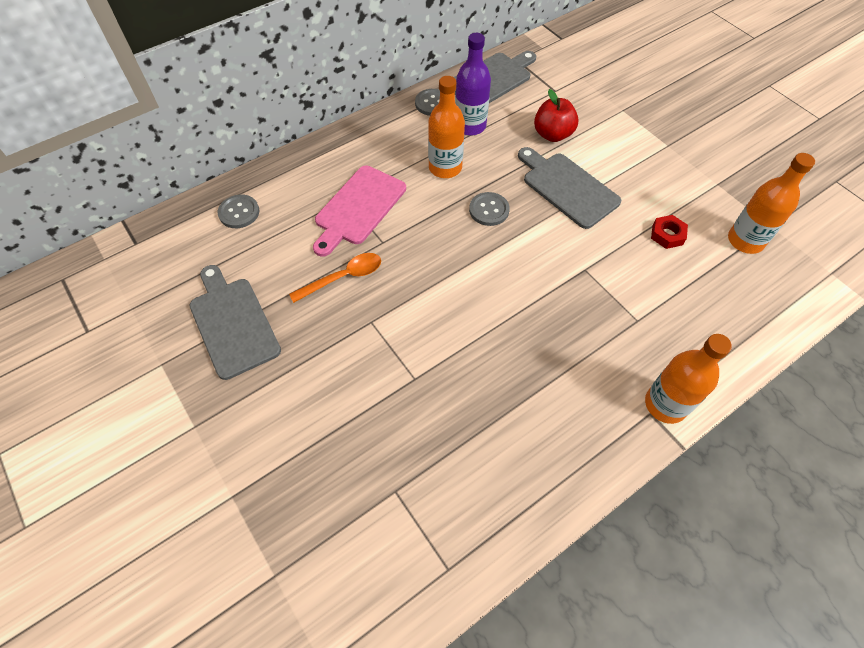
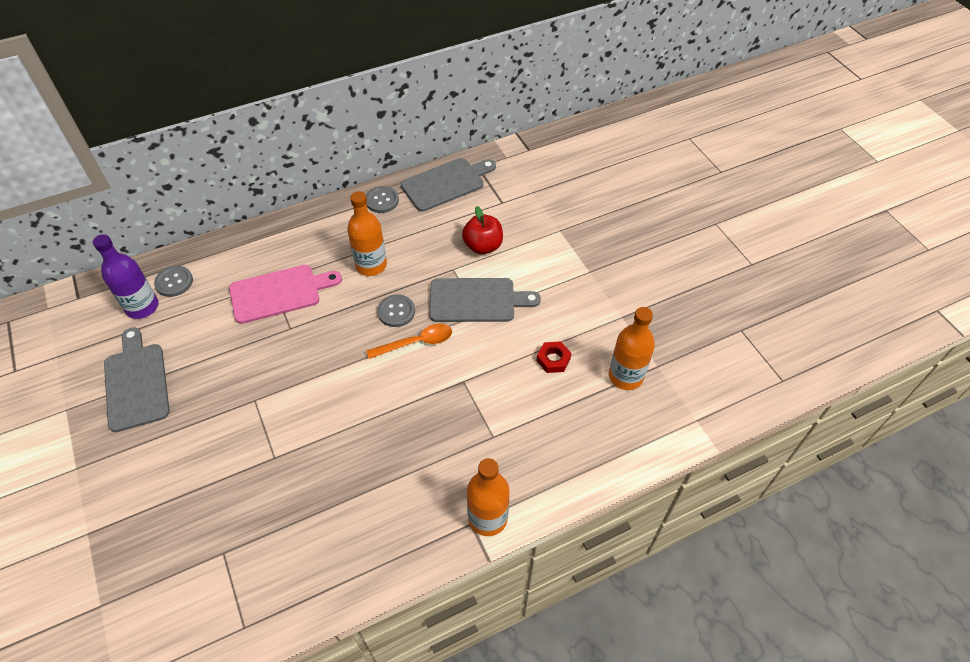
camera: 10 degrees right, 5 degrees down
(343, 277) = (244, 356): orange spoon -> orange spoon (416, 343)
(358, 208) = (279, 293): pink cutting board -> pink cutting board turned 150 degrees counterclockwise
(470, 126) = (409, 227): purple bottle -> purple bottle (142, 307)
(567, 188) = (477, 300): grey cutting board -> grey cutting board turned 120 degrees clockwise

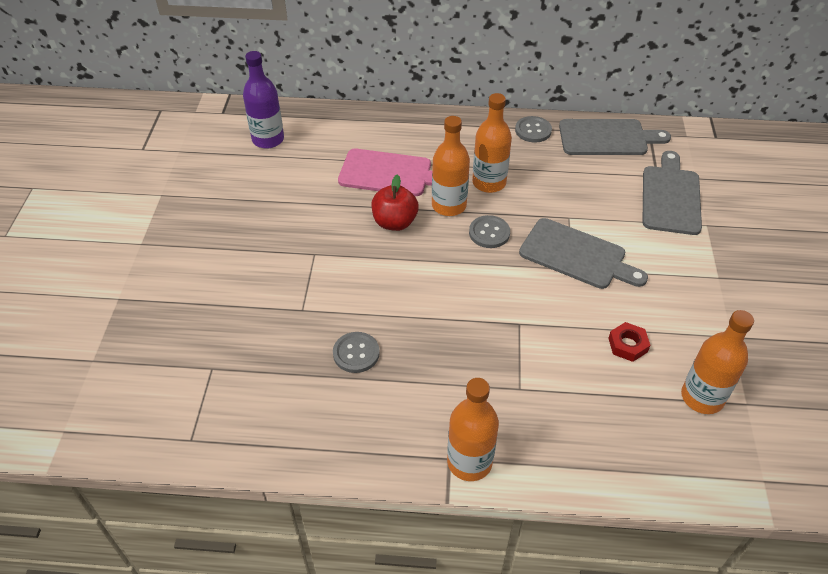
camera: 30 degrees right, 5 degrees down
(136, 383) = (227, 197): grey cutting board -> grey cutting board (670, 197)
(174, 282) = (305, 130): grey button -> grey button (356, 353)
(348, 301) = (449, 205): none -> orange bottle
(416, 343) = (492, 268): orange spoon -> none
(483, 246) = (613, 208): red apple -> red apple (394, 222)

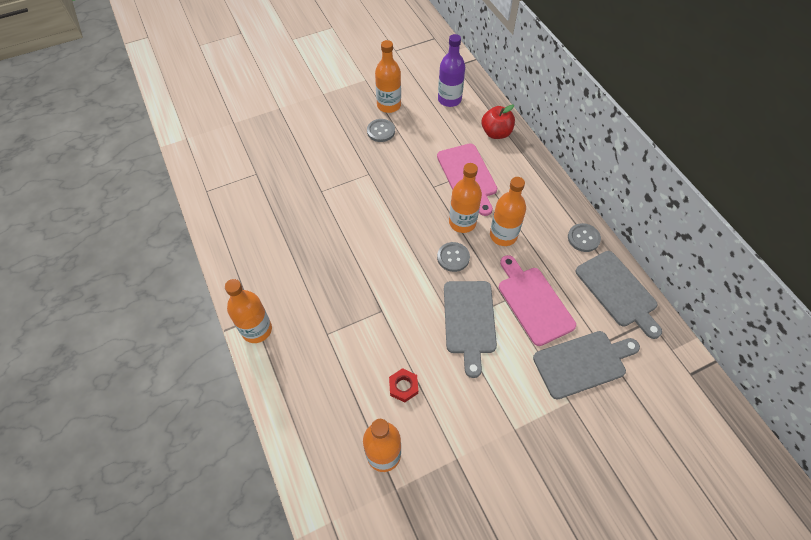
camera: 60 degrees right, 10 degrees up
(225, 192) = (389, 105): none -> orange bottle
(356, 353) = (304, 234): grey button -> grey button (381, 131)
(394, 222) = (424, 200): red apple -> red apple (496, 133)
(584, 198) = (533, 302): none -> pink cutting board

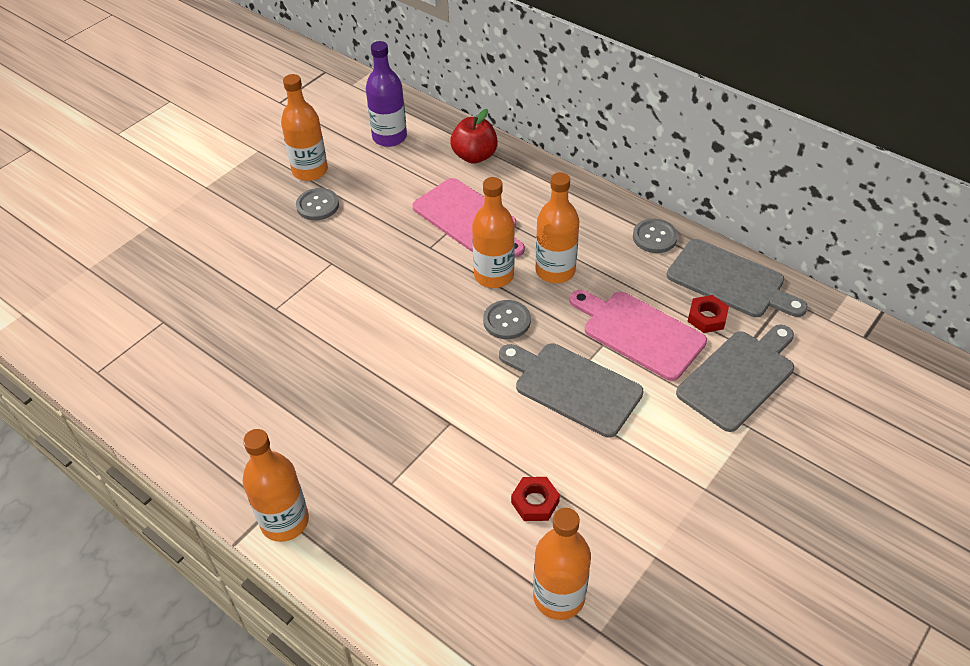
camera: 25 degrees left, 10 degrees down
(469, 321) = (573, 387): grey cutting board -> grey cutting board turned 150 degrees clockwise
(586, 311) = (707, 317): none -> red nut

